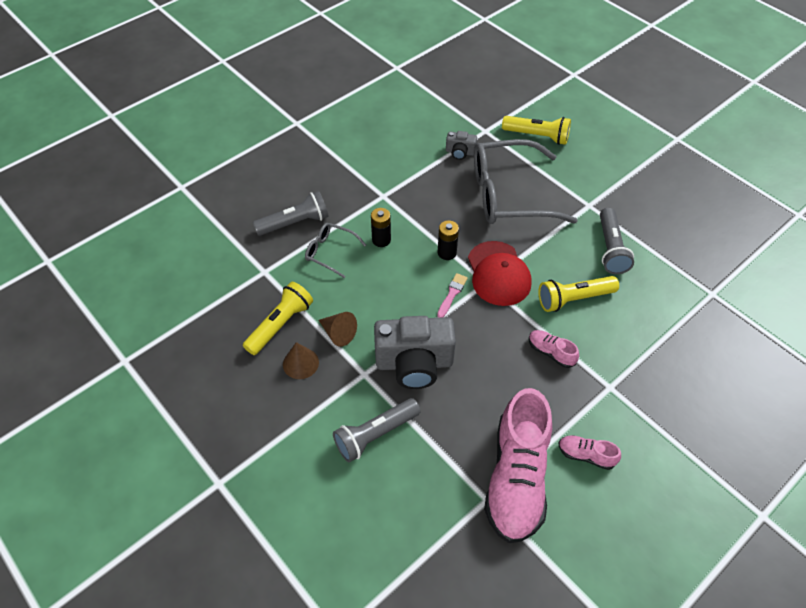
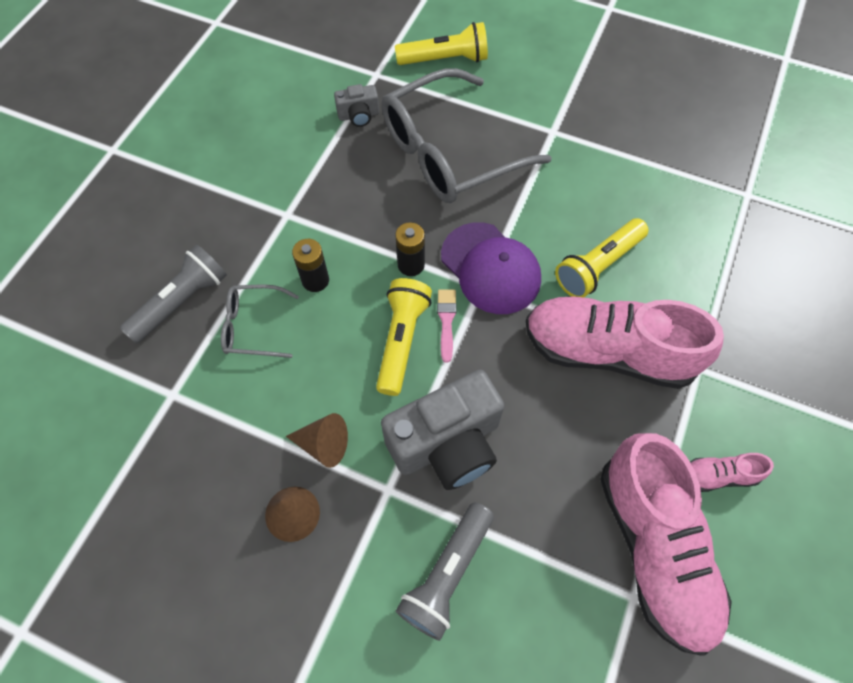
camera: 25 degrees left, 10 degrees up
(280, 324) = (235, 466): yellow flashlight -> yellow flashlight (402, 340)
(498, 273) = (490, 268): red cap -> purple cap
(551, 352) = (607, 352): pink shoe -> pink shoe, size x2.35
(610, 249) = (606, 181): grey flashlight -> none

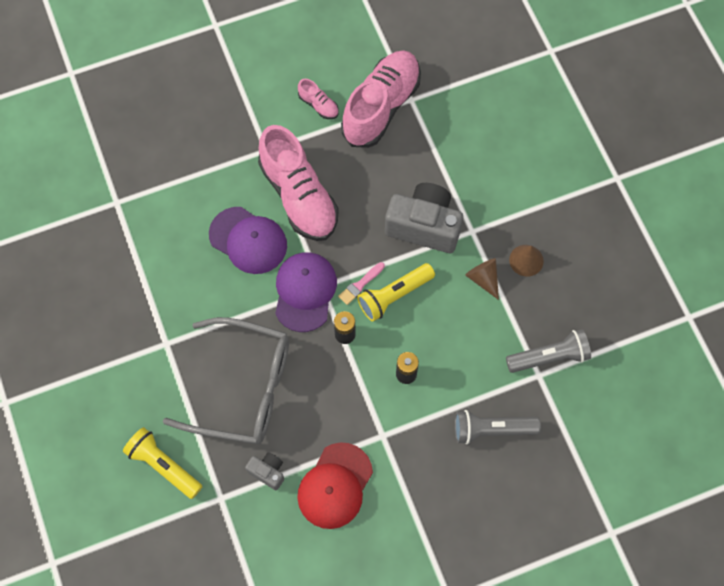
camera: 135 degrees left, 5 degrees up
(253, 326) = (464, 376): grey glasses -> none
(291, 148) = (335, 486): none -> red cap
(447, 574) = (480, 175): grey flashlight -> grey flashlight (549, 357)
(597, 266) = (248, 240): yellow flashlight -> purple cap

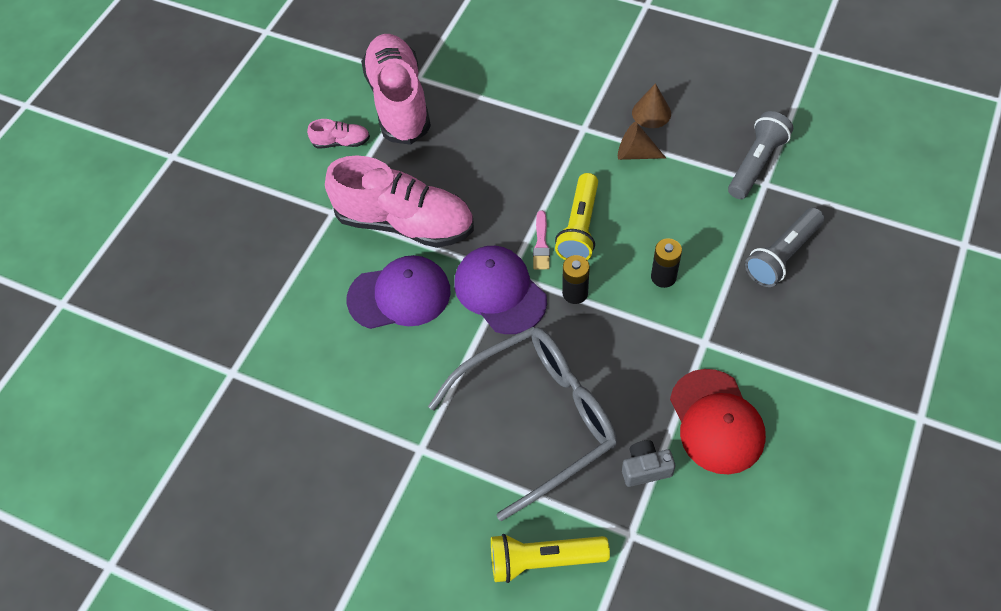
camera: 40 degrees left, 10 degrees down
(424, 226) = (540, 156): grey camera -> none

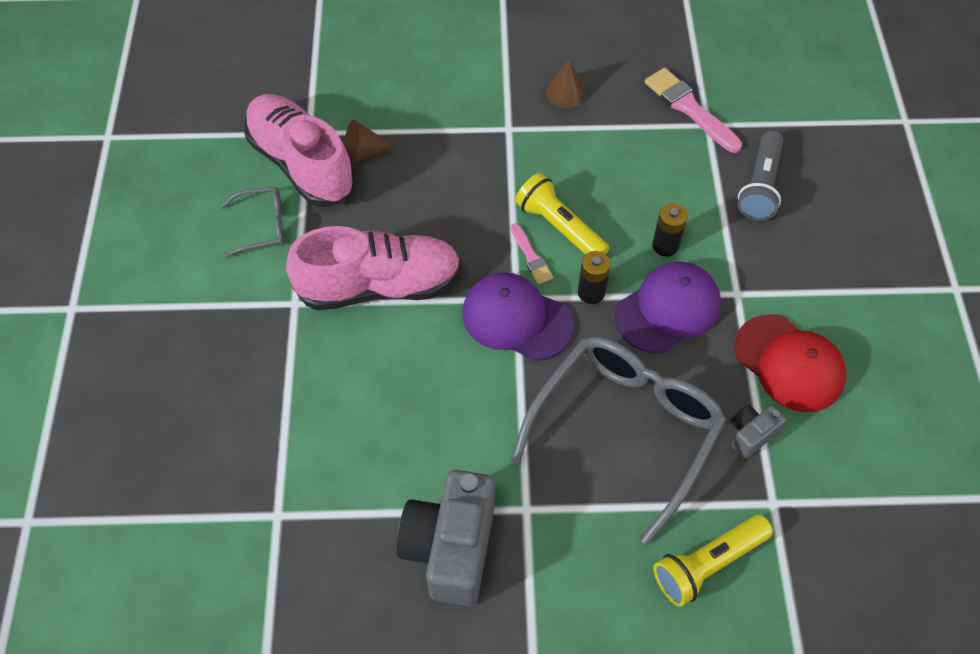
camera: 30 degrees left, 0 degrees up
(341, 142) = (262, 227): pink shoe -> grey glasses
(345, 453) = (451, 547): none -> grey camera
(399, 295) = (416, 362): purple cap -> purple cap (668, 309)
(579, 227) = (559, 227): yellow flashlight -> yellow flashlight turned 150 degrees clockwise
(635, 153) = (573, 136): brown cone -> brown cone (364, 152)
(756, 164) = (689, 109): grey flashlight -> pink brush

